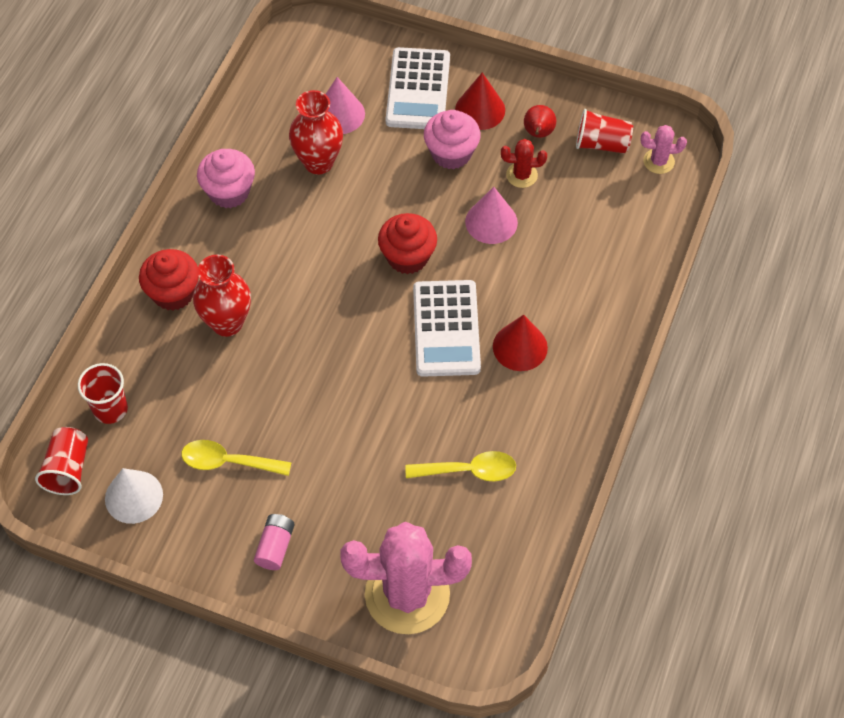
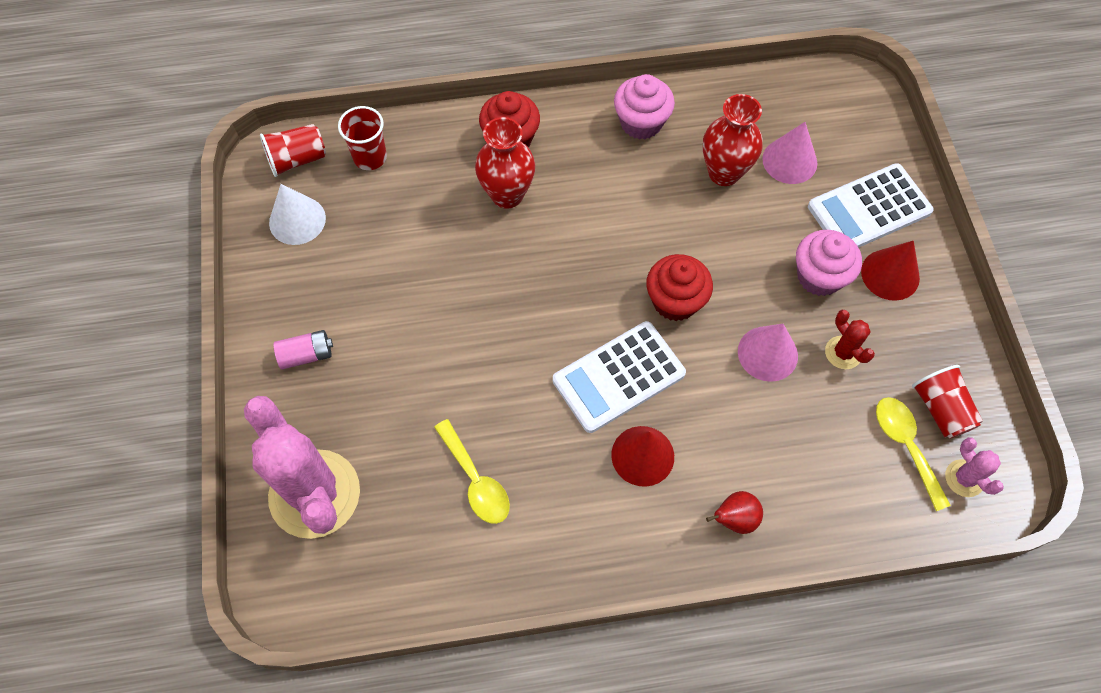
camera: 60 degrees right, 5 degrees up
(228, 462) = (370, 272): yellow spoon -> yellow spoon (905, 446)
(538, 133) = (904, 342): red pear -> red pear (734, 519)

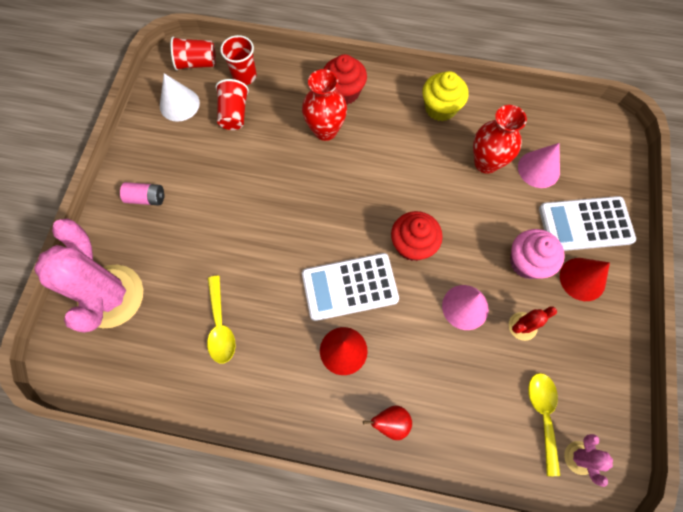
camera: 20 degrees right, 5 degrees up
(641, 123) = (440, 108): pink cupcake -> yellow cupcake
(843, 352) = (522, 326): red cactus -> red cactus turned 75 degrees clockwise
(940, 409) = (581, 396): red cup -> red cup (234, 114)

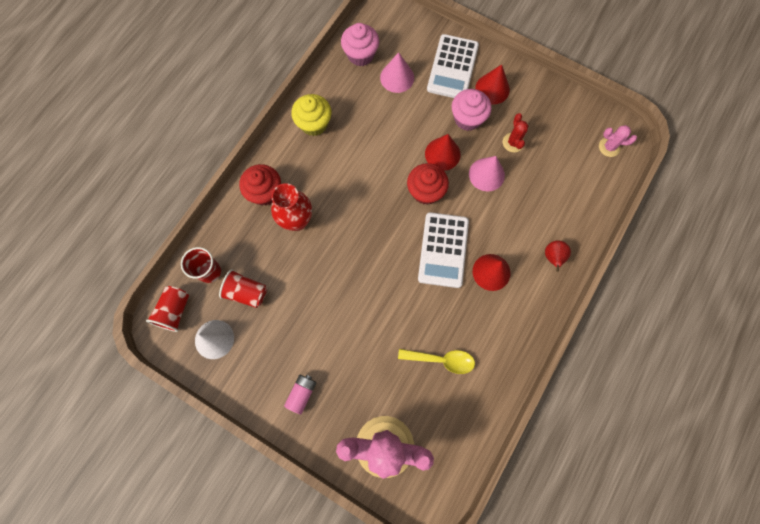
camera: 70 degrees left, 5 degrees up
(467, 248) = (442, 154): none -> red cone
(486, 163) = (377, 111): red vase -> none
(543, 415) = (576, 157): yellow spoon -> none
(546, 123) = (360, 55): none -> pink cupcake

